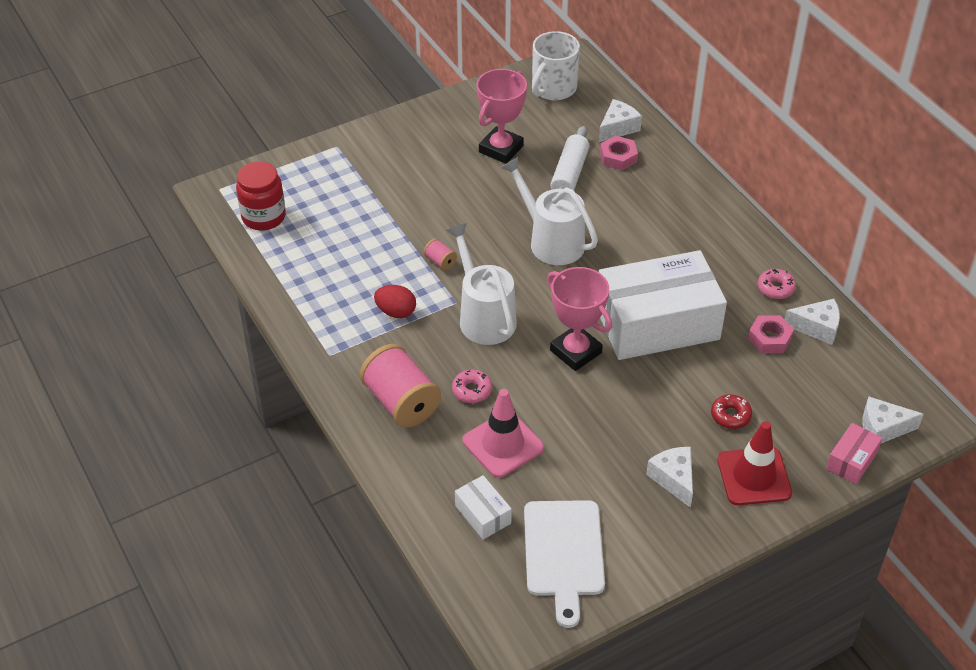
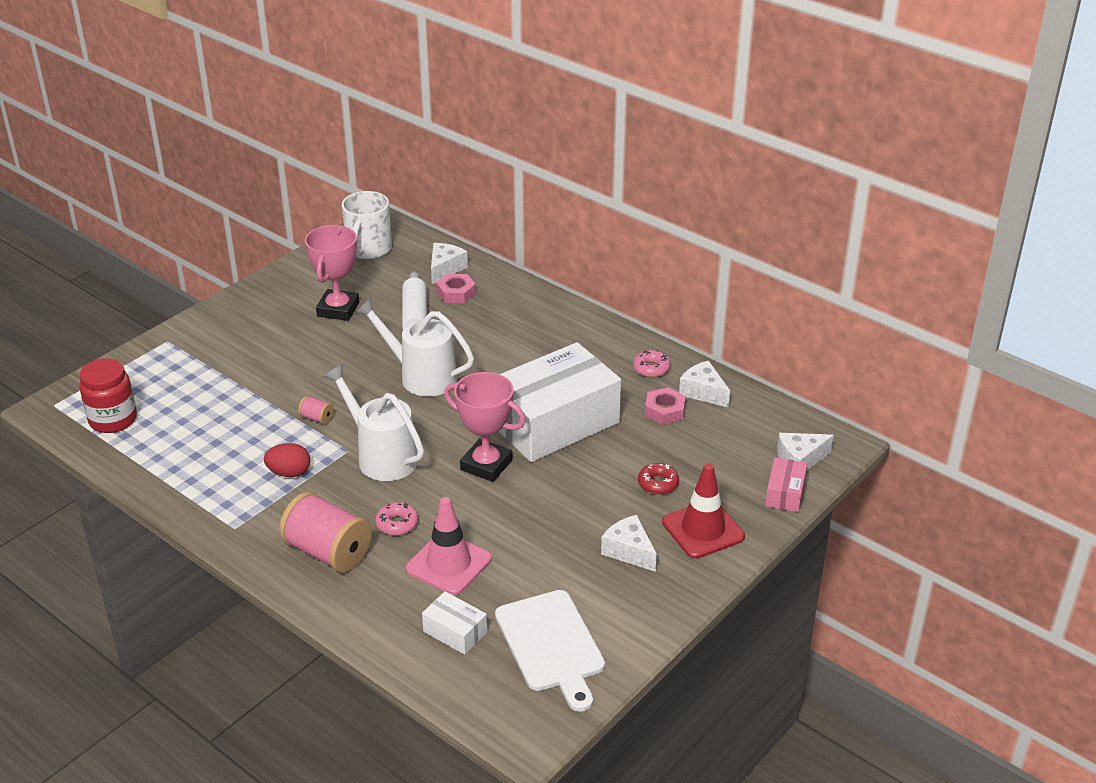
camera: 20 degrees left, 10 degrees down
(817, 328) = (703, 392): white cheese -> white cheese turned 120 degrees counterclockwise

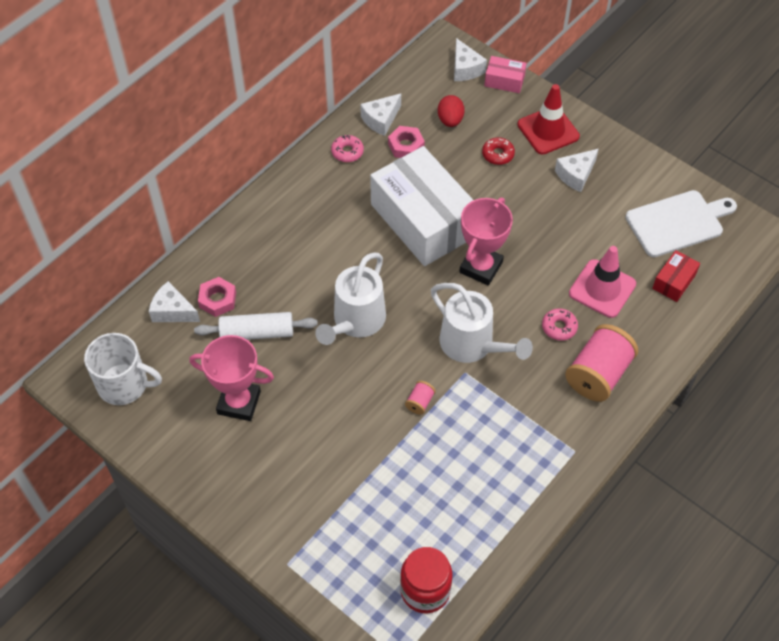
camera: 90 degrees left, 20 degrees up
(289, 473) = (499, 416): red egg -> red egg (450, 120)
(381, 456) = (472, 345): white watering can -> white watering can turned 90 degrees counterclockwise
(455, 632) = (674, 281): white box -> red box

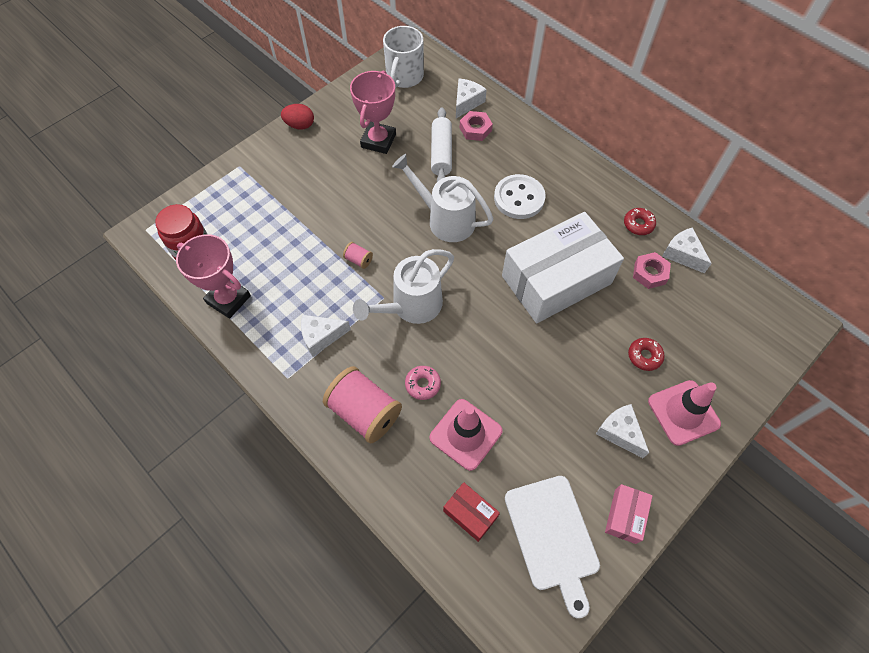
camera: 95 degrees right, 5 degrees up
(320, 254) = (519, 198): none -> white button
(347, 152) = (638, 224): pink donut -> red donut
(450, 120) = (688, 316): red egg -> red egg (300, 125)
(465, 69) = (766, 338): white cheese -> white cheese (321, 336)
(481, 267) = (498, 323): pink trophy -> pink trophy (228, 299)
(504, 81) = (754, 376): pink box -> pink box (625, 516)
(548, 130) = (683, 412): red traffic cone -> pink traffic cone

